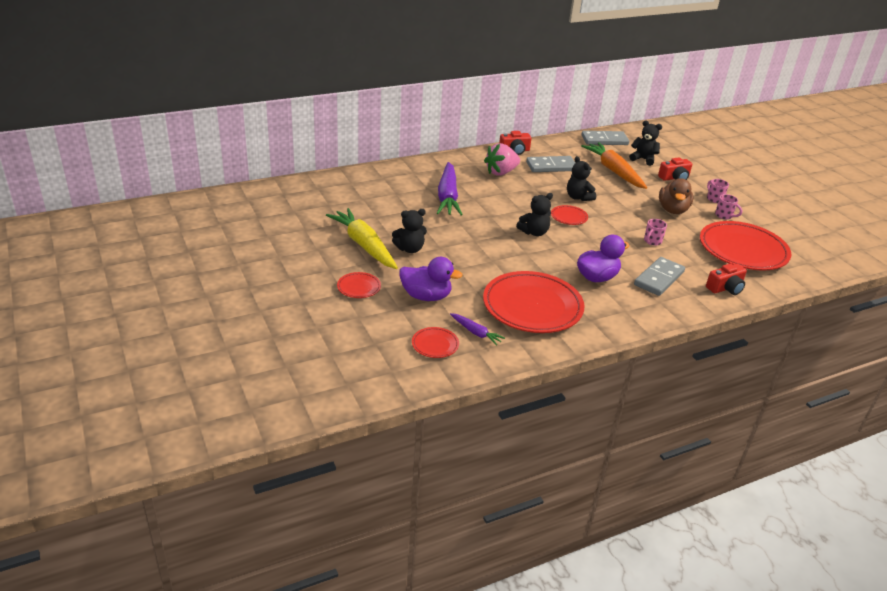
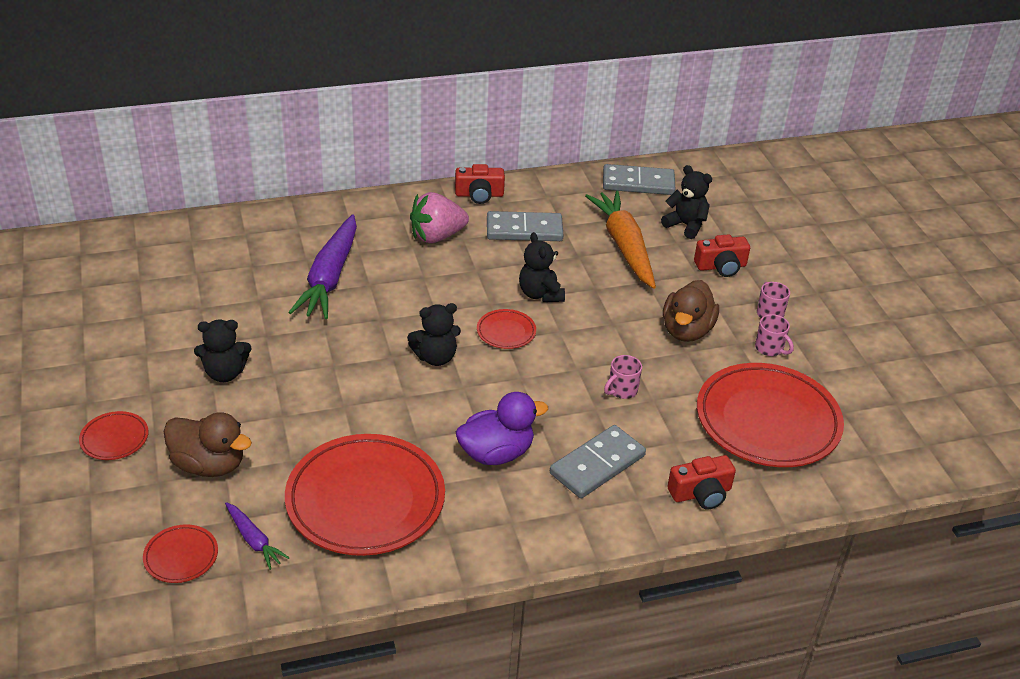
camera: 10 degrees right, 5 degrees up
(364, 245) = (158, 360): yellow carrot -> none
(426, 296) = (209, 465): purple duck -> brown duck

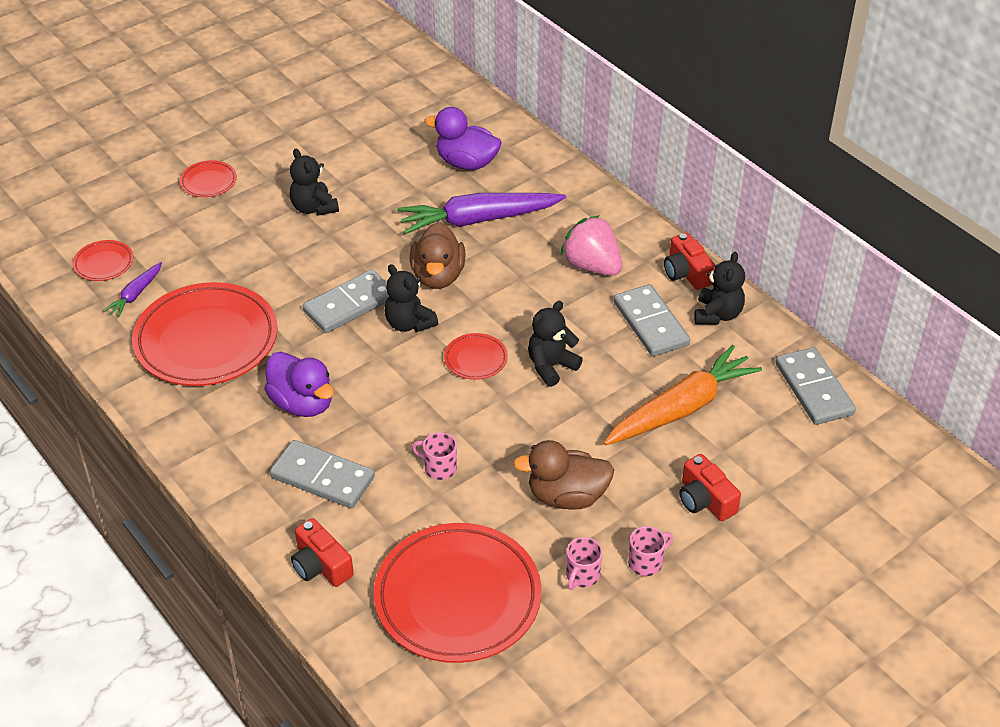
camera: 70 degrees right, 5 degrees up
(209, 465) = (204, 240): brown duck -> brown duck (438, 276)
(245, 261) = (466, 163): none -> purple duck
(384, 387) = (349, 304): none -> grey domino
(686, 225) = (762, 450): black teddy bear -> black teddy bear (717, 314)

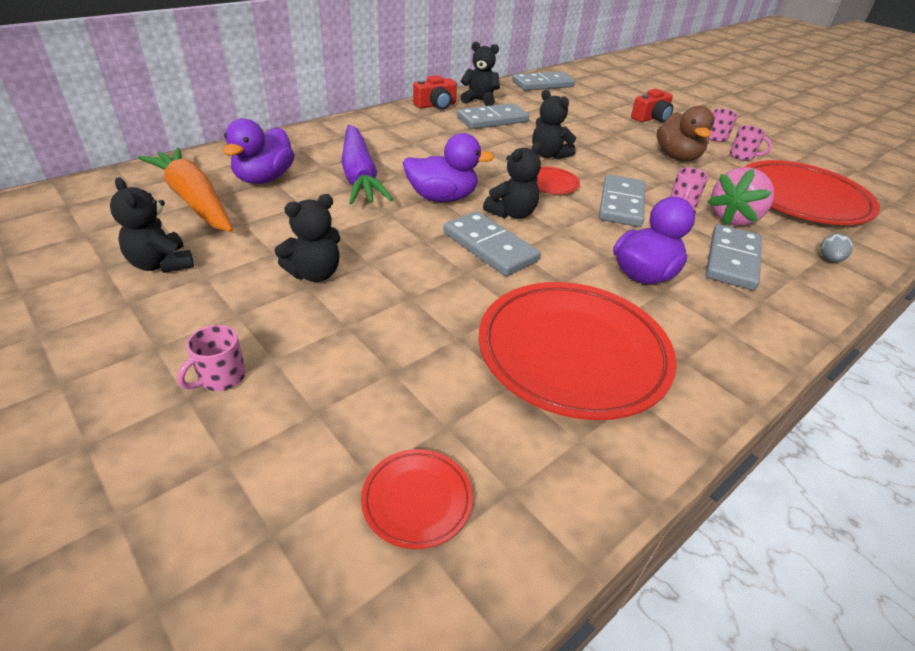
camera: 95 degrees left, 5 degrees down
(135, 294) = (493, 442): purple carrot -> none
(208, 182) = (221, 378): red plate -> pink mug
(321, 565) = (829, 259): red camera -> grey egg
(329, 135) = (161, 264): none -> black teddy bear
(433, 412) = (621, 204): none -> grey domino
(438, 276) = (442, 198): brown duck -> purple duck
(592, 266) = (428, 134): pink strawberry -> pink strawberry (734, 218)
(681, 408) = (574, 117): orange carrot -> orange carrot (194, 200)

